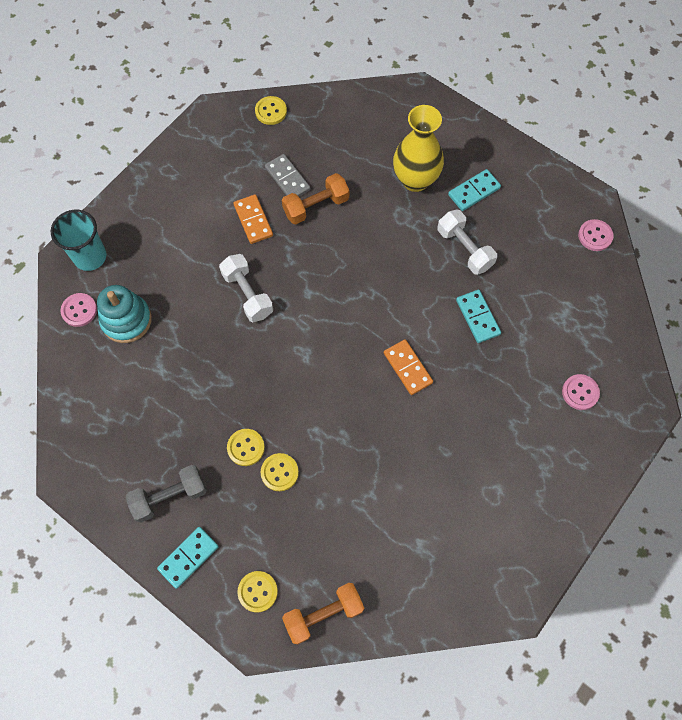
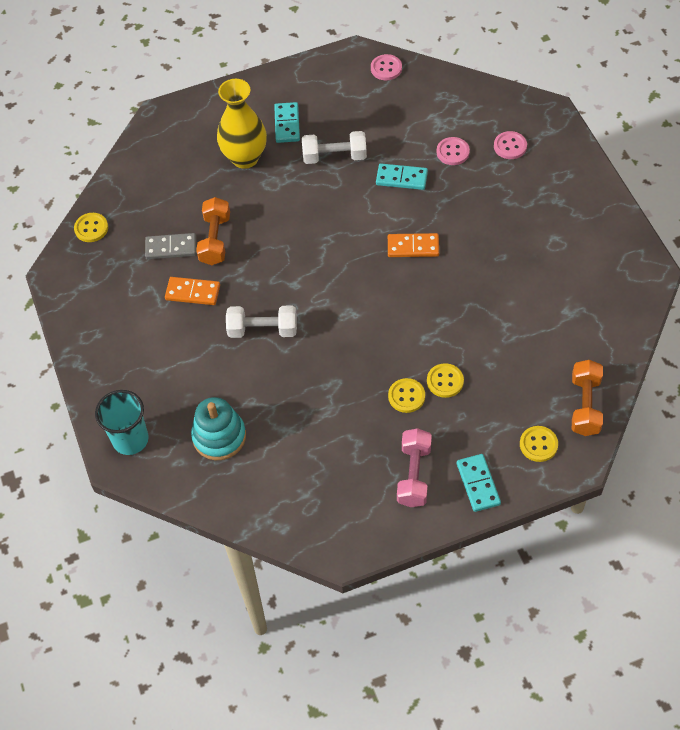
camera: 55 degrees left, 10 degrees down
(79, 310) = (181, 472): pink button -> pink button (452, 152)
(169, 496) = (414, 475): grey dumbbell -> pink dumbbell

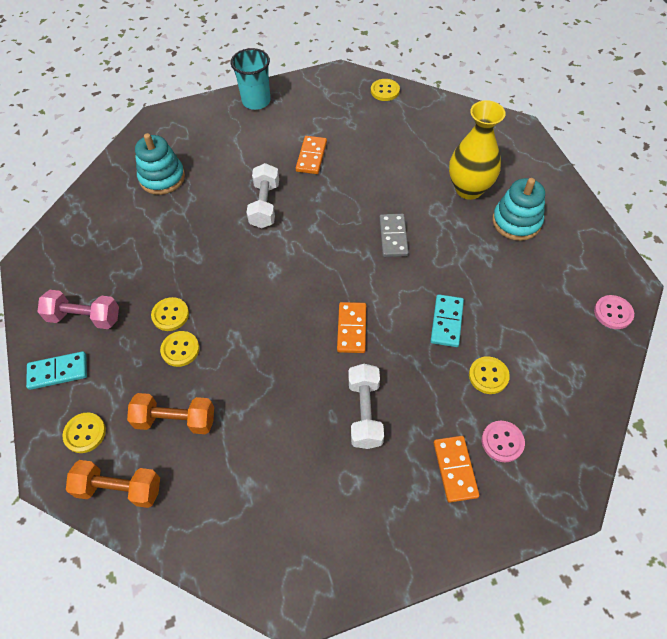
camera: 90 degrees right, 0 degrees up
(130, 439) = (174, 125): turquoise cup -> turquoise cup (256, 101)
(171, 248) = (361, 141): grey domino -> grey domino (393, 237)
(215, 240) = (369, 170): orange dumbbell -> orange dumbbell (175, 420)
(287, 124) = (516, 222): turquoise domino -> turquoise stacking toy
(334, 156) = (475, 261): white dumbbell -> white dumbbell (365, 412)
(452, 152) = (488, 376): pink button -> yellow button
(536, 176) = (455, 469): none -> orange domino

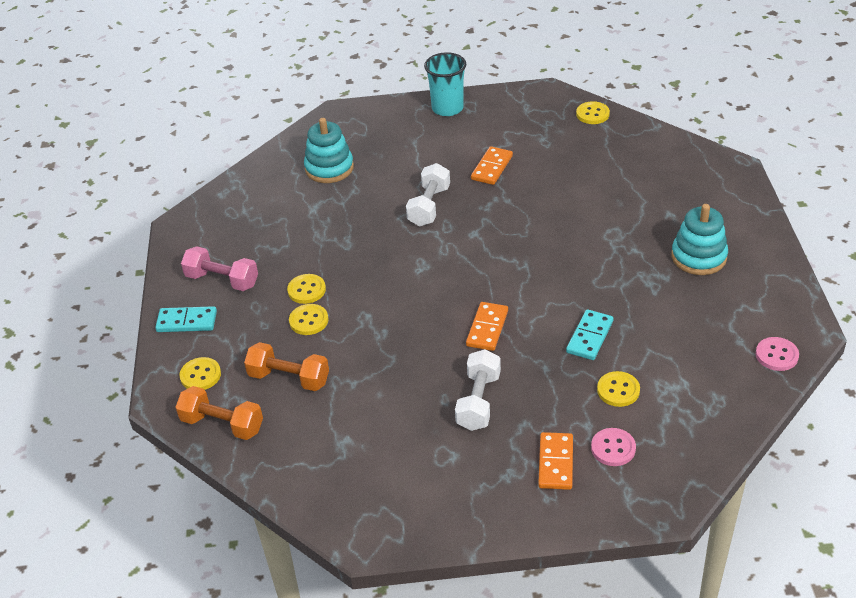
camera: 15 degrees right, 15 degrees down
(393, 237) = (557, 253): grey domino -> none
(469, 189) = (656, 219): yellow vase -> none

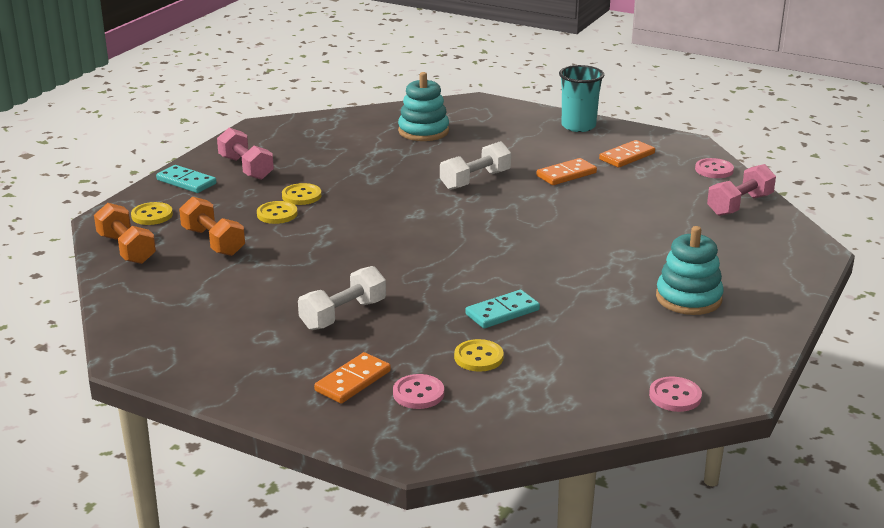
camera: 30 degrees right, 15 degrees down
(487, 328) = (417, 272): orange domino -> orange domino (627, 156)
(592, 114) = (714, 170): yellow button -> pink button
(644, 144) = (739, 205): none -> pink dumbbell

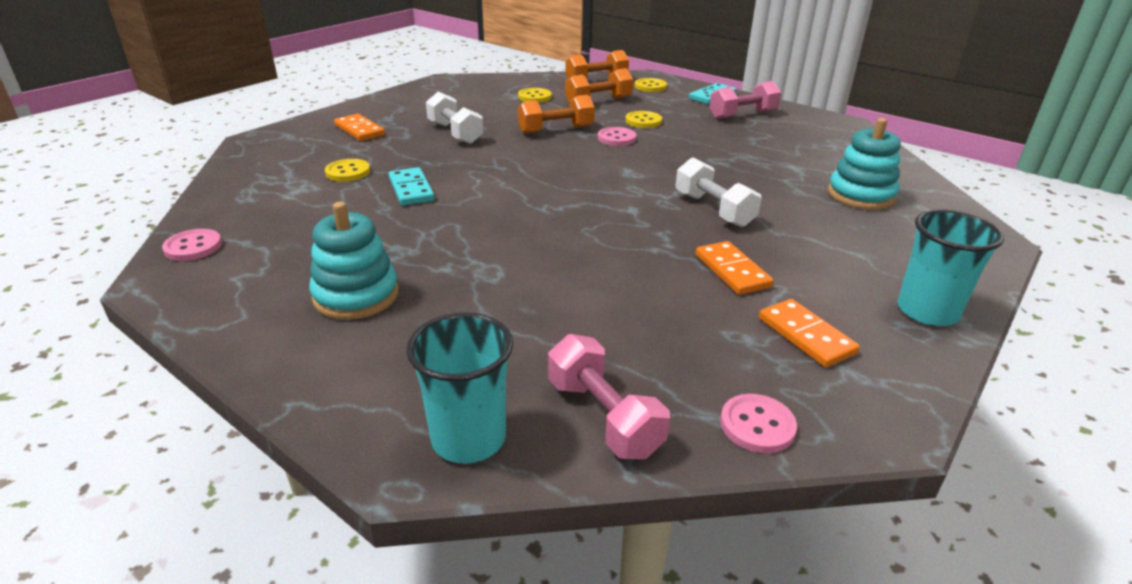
camera: 100 degrees right, 5 degrees up
(301, 196) = (680, 131): yellow button -> yellow button (534, 97)
(316, 258) = (556, 130): none -> orange dumbbell
(418, 393) = (321, 148): pink button -> pink button (616, 138)
(785, 237) = (468, 438): none -> turquoise cup

